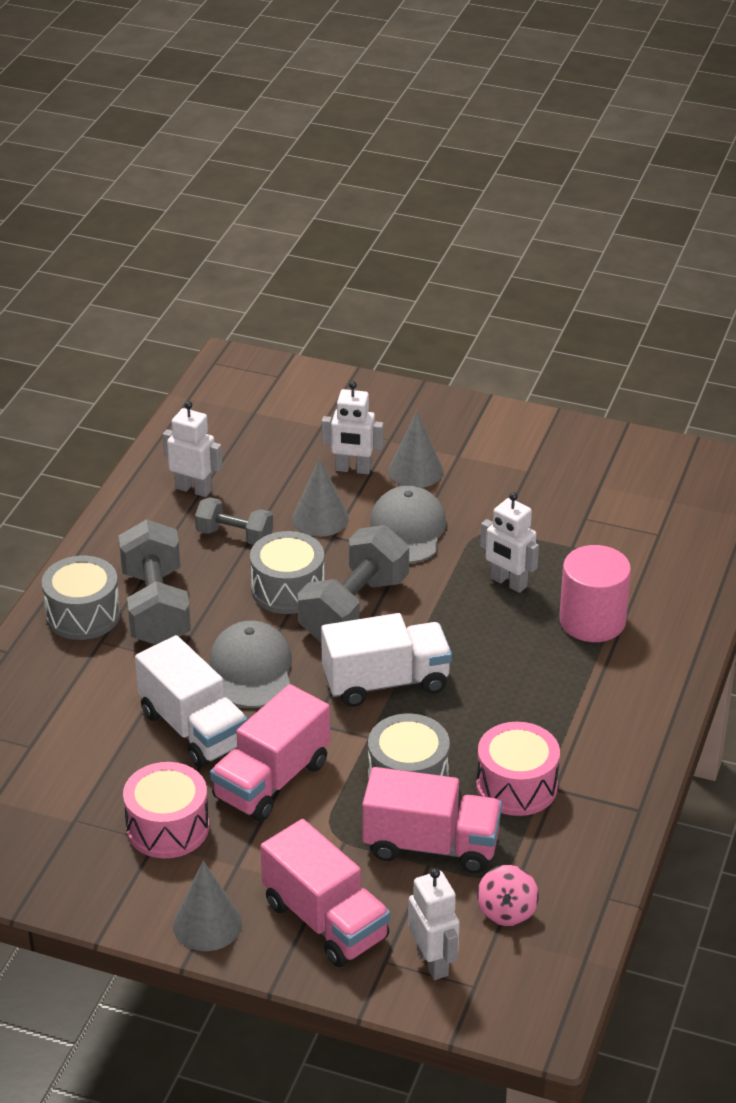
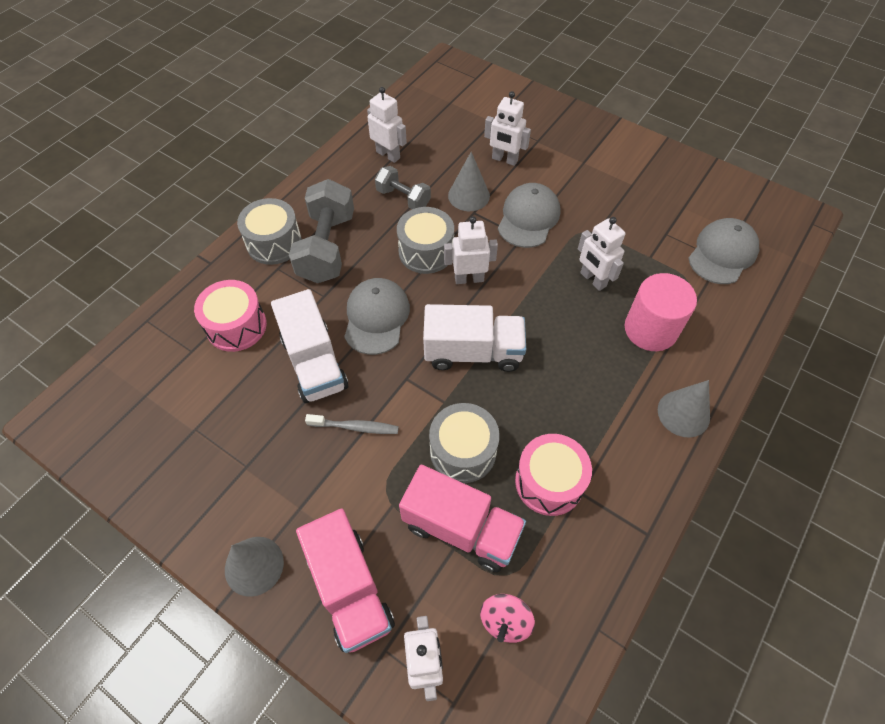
camera: 15 degrees right, 20 degrees up
(167, 827) = (260, 455): pink drum -> pink drum (236, 326)
(271, 780) = (355, 427): pink truck -> grey toothbrush
(354, 609) = (469, 279): grey dumbbell -> white robot
(415, 471) = (549, 169): grey cone -> grey cone (683, 413)
(659, 527) = (722, 253): none -> grey cap

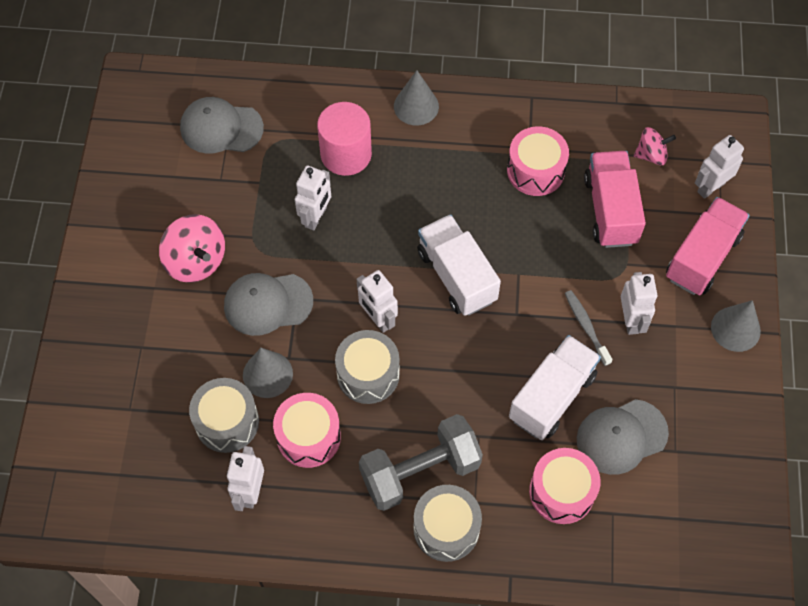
camera: 120 degrees left, 5 degrees up
(376, 317) = (472, 374): grey cap -> grey cap (621, 436)
(403, 198) = (308, 437): grey dumbbell -> pink drum
(463, 451) = (551, 238): grey drum -> grey drum (227, 422)
(504, 159) = (192, 366): white robot -> white robot (631, 320)
(593, 192) = (196, 261): none -> pink spinning top

